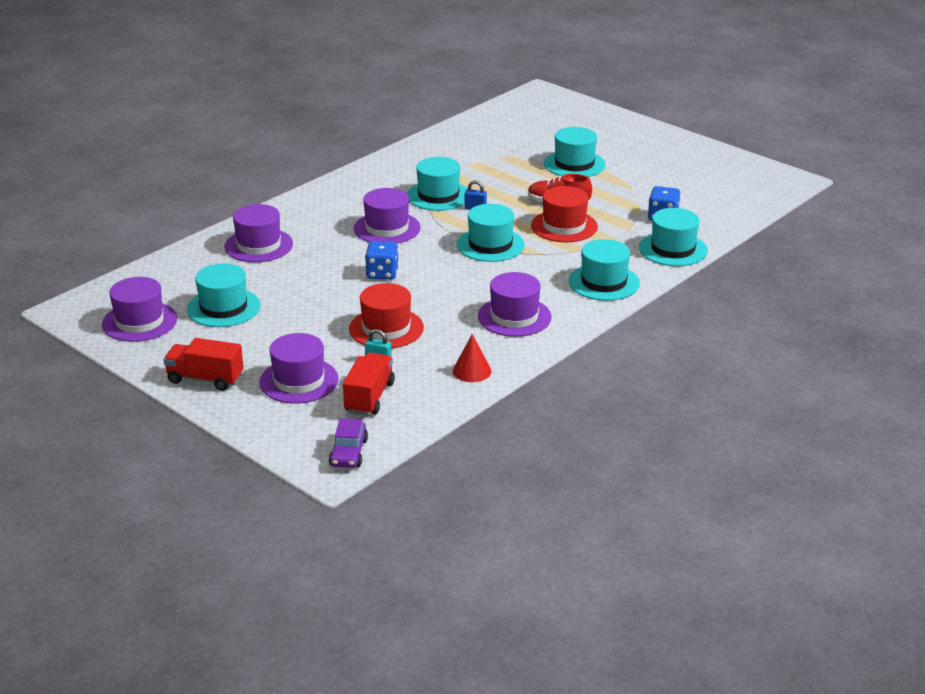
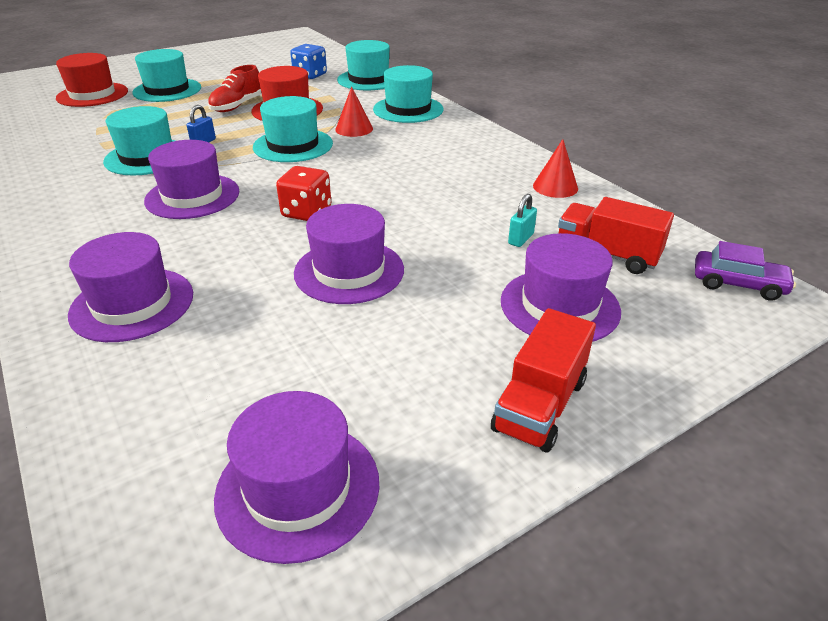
camera: 75 degrees left, 5 degrees up
(223, 308) = (311, 362): turquoise hat -> none
(382, 273) = (306, 212): blue dice -> red dice
(386, 328) = (444, 225): red hat -> red hat (92, 95)
(514, 317) = (452, 153): purple hat -> purple hat (349, 271)
(540, 264) = (354, 129): none -> red cone

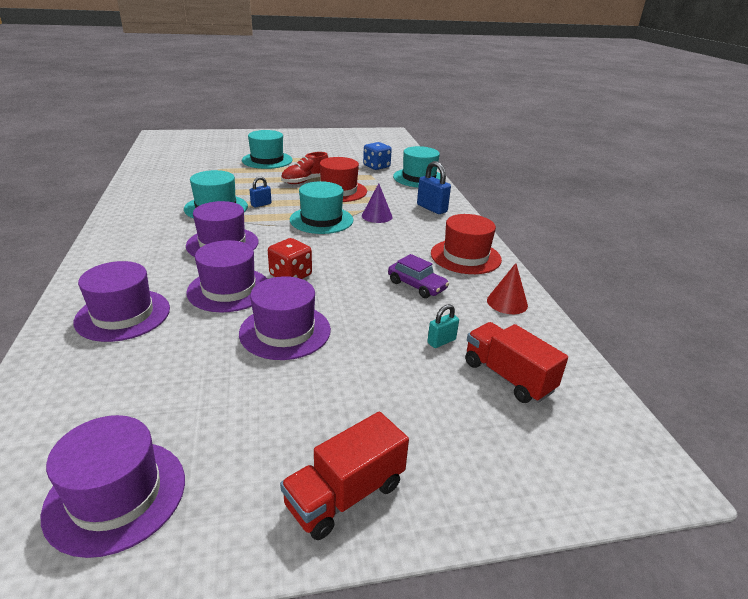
camera: 20 degrees right, 5 degrees down
(92, 95) = (217, 155): red hat -> red hat (465, 256)
(354, 129) = (377, 216): red cone -> purple cone
(408, 109) = (431, 208): turquoise hat -> blue padlock
(559, 306) = (430, 411): purple hat -> purple hat (229, 289)
(738, 284) = (617, 442): purple car -> purple car (417, 285)

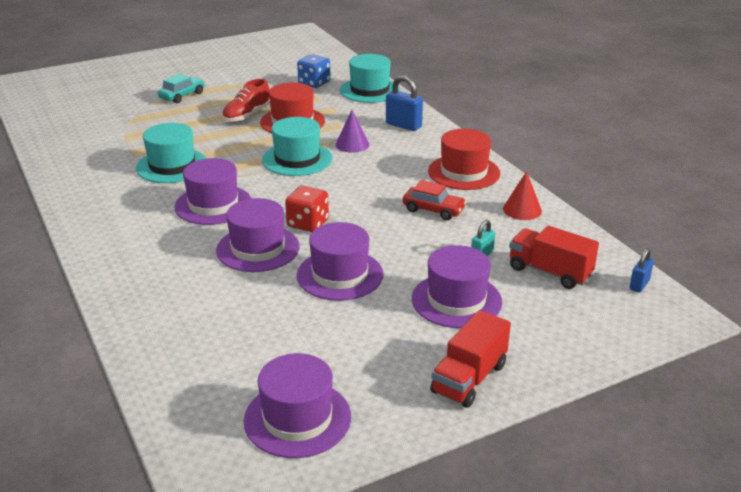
camera: 15 degrees left, 0 degrees up
(123, 315) = (175, 292): purple hat -> purple hat (456, 300)
(261, 204) = (219, 153): blue padlock -> blue padlock (639, 285)
(267, 160) = (182, 96): turquoise hat -> turquoise car
(417, 285) = (433, 210): purple car -> red car

